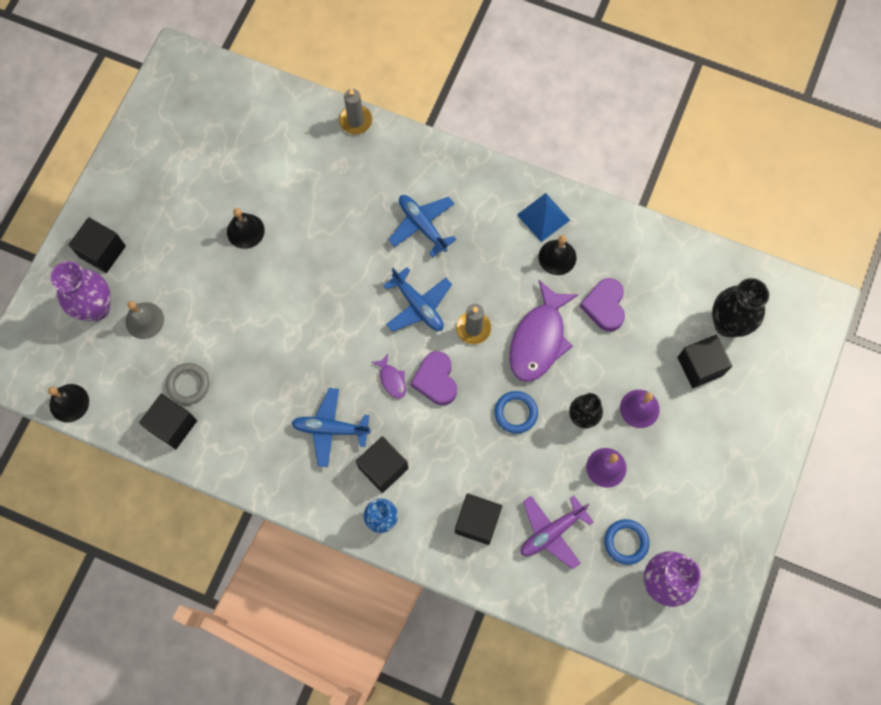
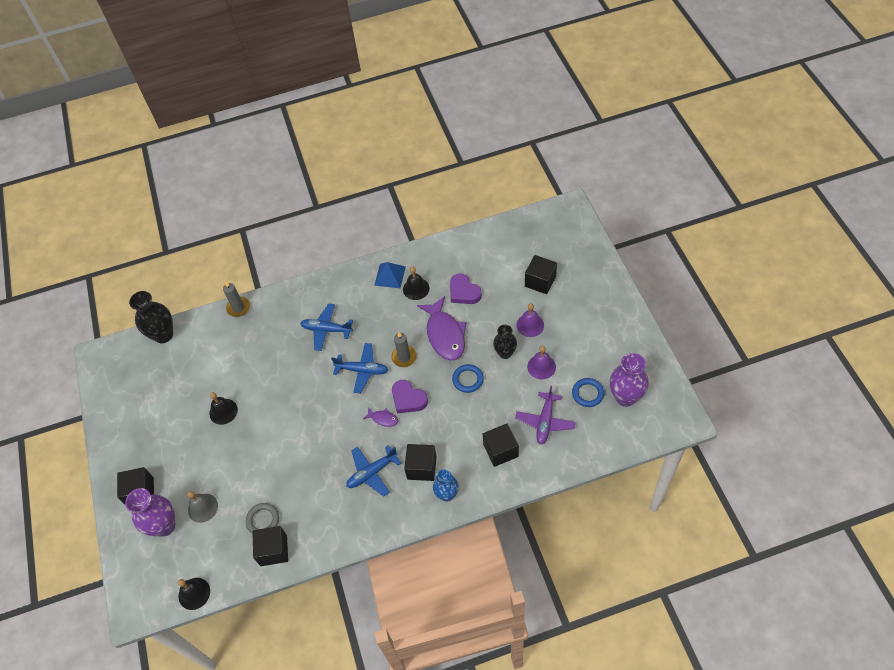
camera: 35 degrees left, 15 degrees down
(727, 324) = (534, 252): black vase -> black vase (163, 335)

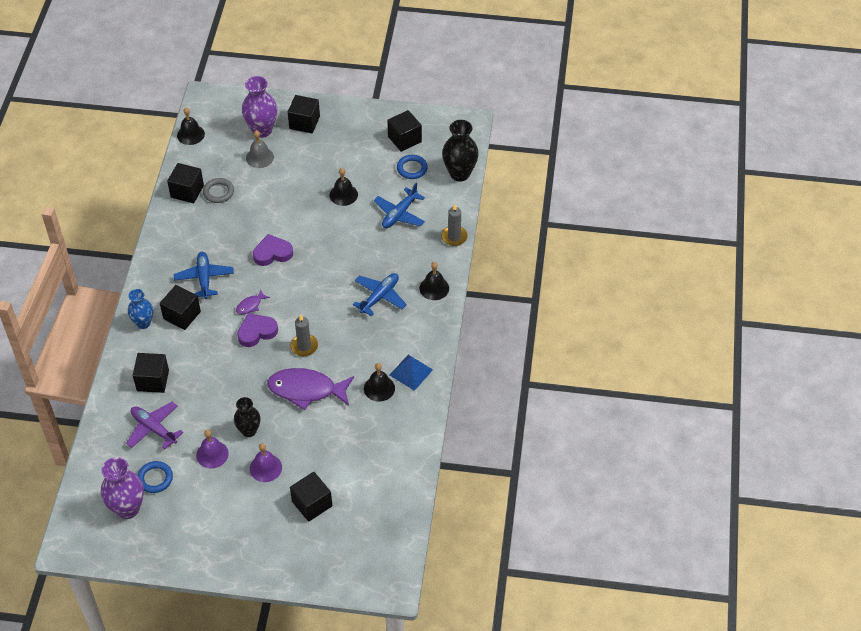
camera: 110 degrees right, 5 degrees down
(135, 396) = (404, 139): none -> black cube
(299, 297) = (434, 288): none -> black bell
(362, 370) = (313, 308): blue plane -> blue plane (399, 214)
(464, 292) = (346, 428): purple heart -> purple heart (272, 253)
(468, 379) = (243, 387): blue ring -> blue ring (412, 168)

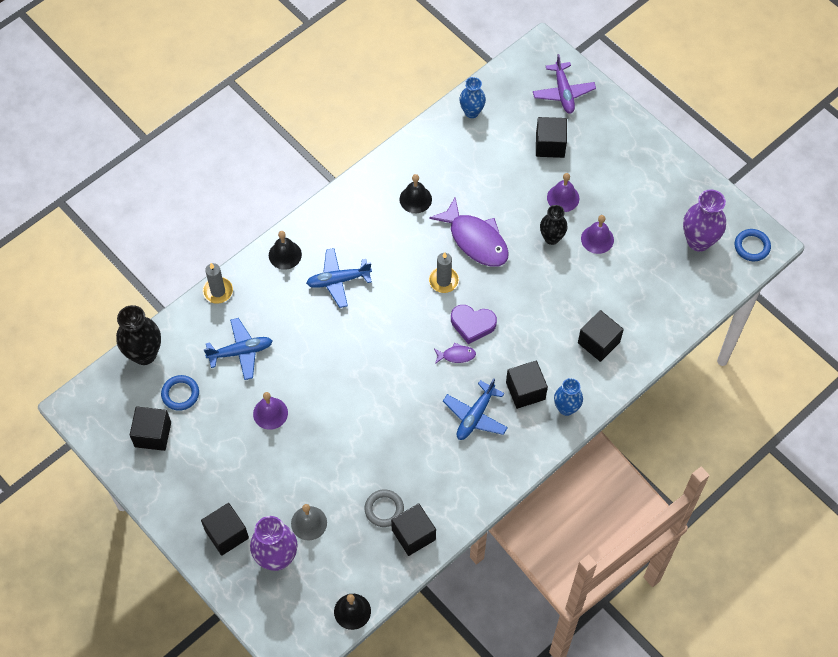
camera: 140 degrees left, 10 degrees up
(154, 429) = (629, 296): purple plane -> purple plane (563, 92)
(155, 478) = (659, 251): blue ring -> blue ring (752, 246)
(272, 253) = (391, 397): purple heart -> none
(343, 194) = (270, 413): black bell -> purple bell
(400, 486) = (471, 112): none -> blue vase
(411, 372) = (377, 194): blue pyramid -> none

